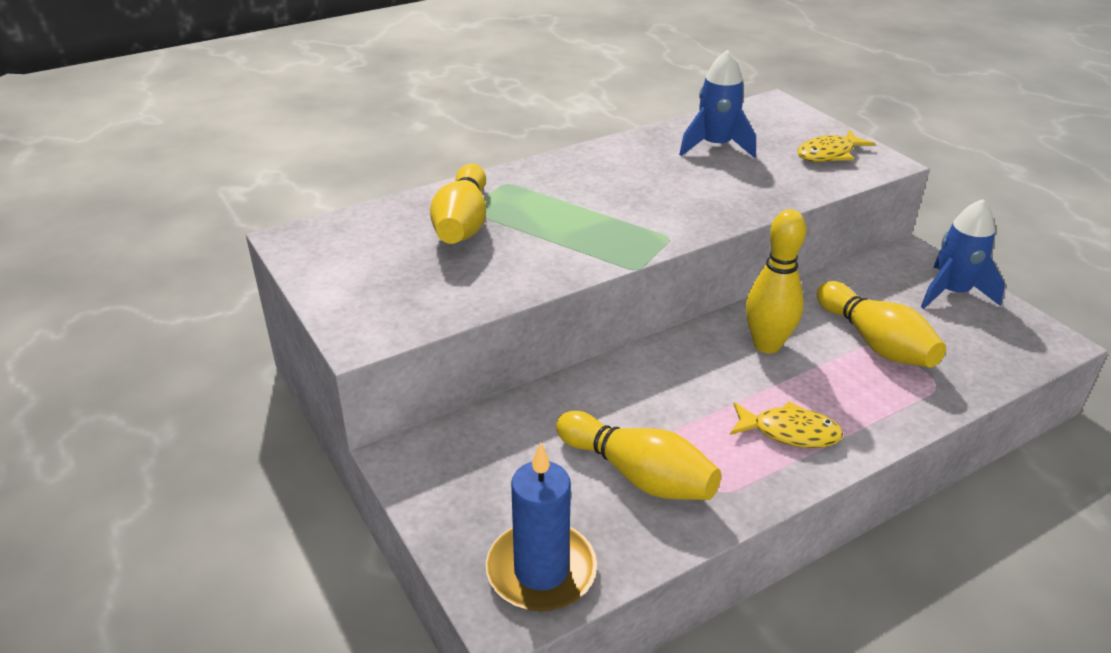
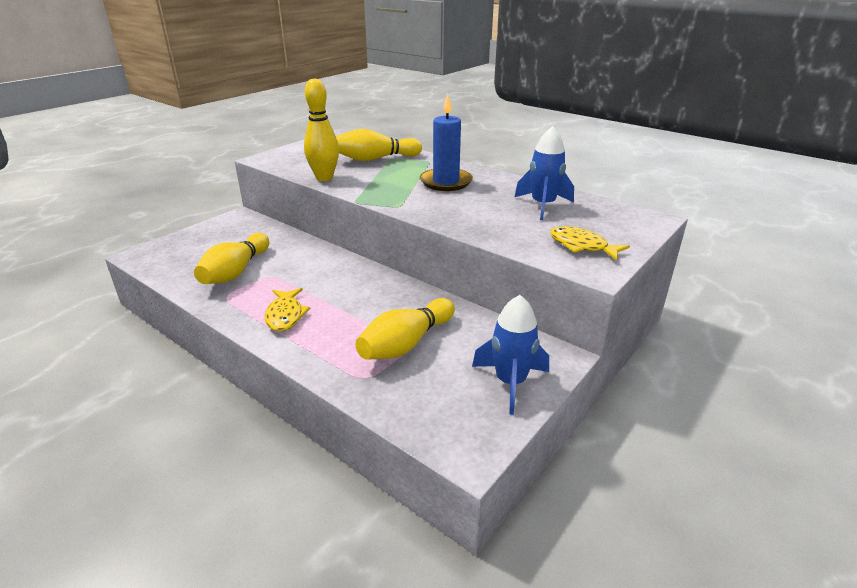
camera: 70 degrees right, 5 degrees down
(541, 571) = (164, 258): blue candle -> blue candle (446, 182)
(767, 345) = (378, 298): yellow bowling pin -> yellow bowling pin (324, 178)

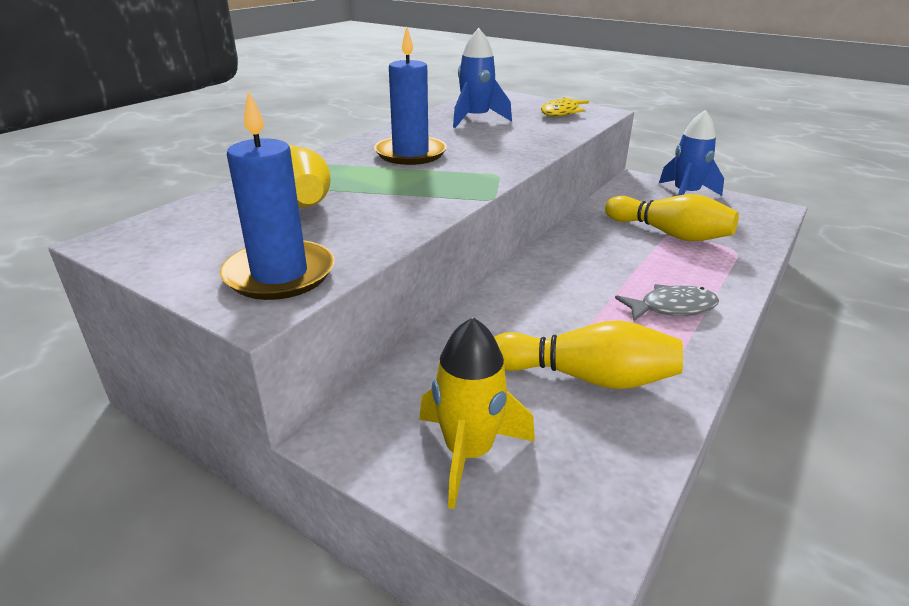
camera: 95 degrees left, 0 degrees up
(208, 239) = (468, 452): none -> yellow rocket
(285, 315) = (672, 308): yellow fish -> grey fish
(287, 160) = (280, 274): none -> blue candle
(324, 178) = (393, 227): yellow bowling pin -> none

